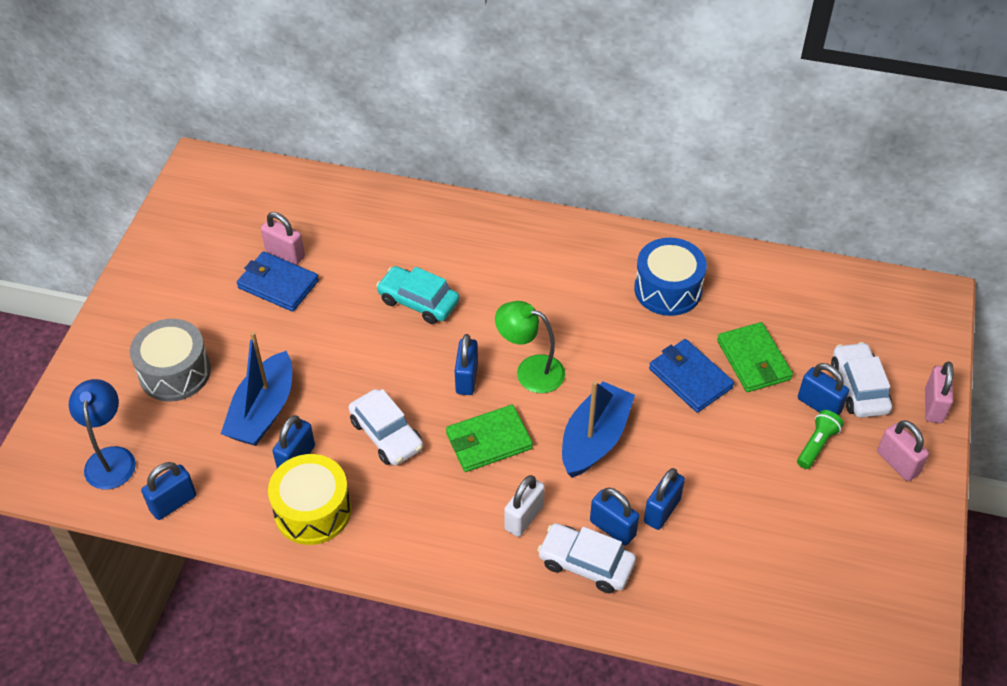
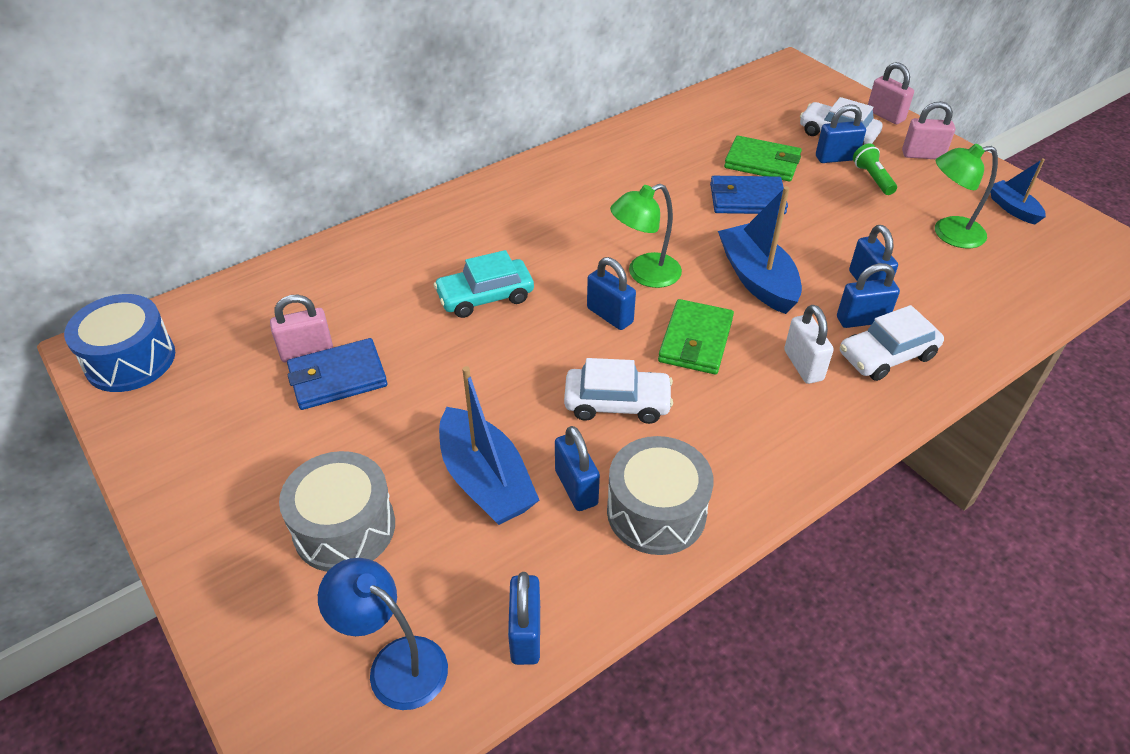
camera: 50 degrees left, 5 degrees down
(312, 511) = (656, 512): yellow drum -> grey drum
(668, 289) = (646, 163): blue drum -> blue drum (130, 360)
(792, 535) = (948, 234): none -> green lamp
(885, 566) = (1012, 208): none -> blue boat

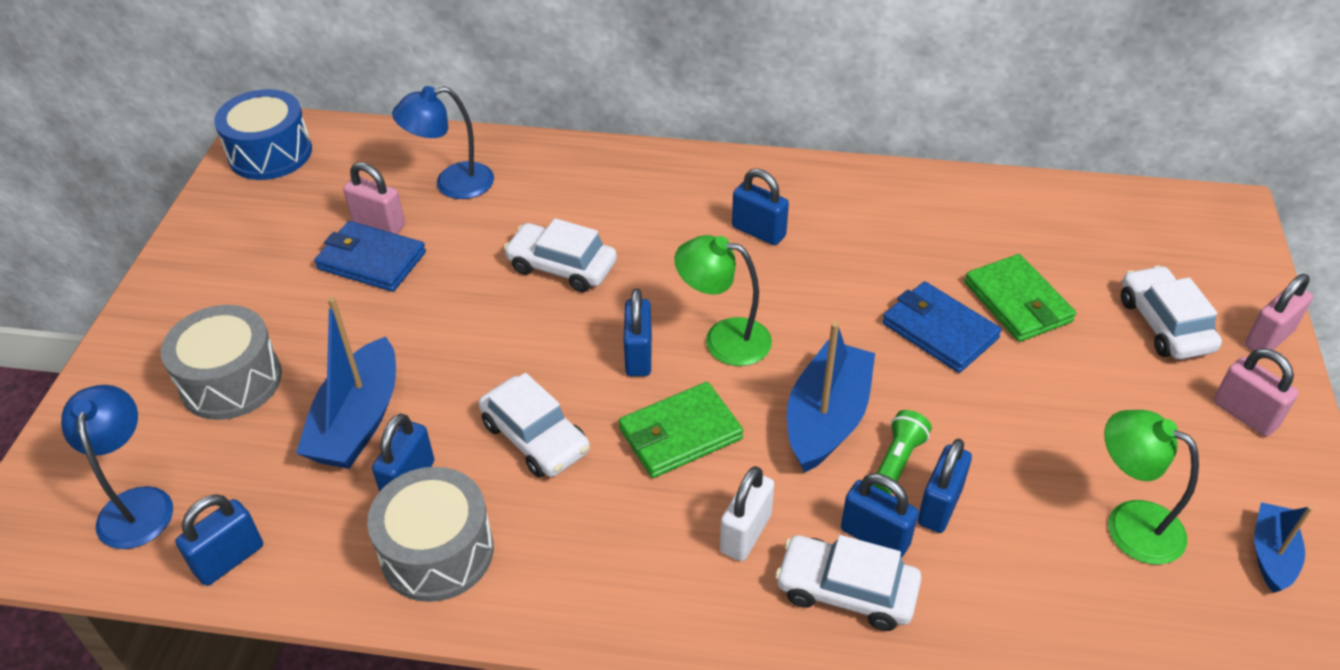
camera: 45 degrees right, 0 degrees up
(326, 293) = (452, 184): none -> blue lamp
(485, 297) = (561, 267): turquoise car -> white car
(836, 158) = (1118, 350): blue padlock -> blue padlock (758, 231)
(872, 178) = (1129, 400): green flashlight -> green flashlight (897, 461)
(885, 115) = (1268, 338): pink padlock -> pink padlock turned 45 degrees clockwise

